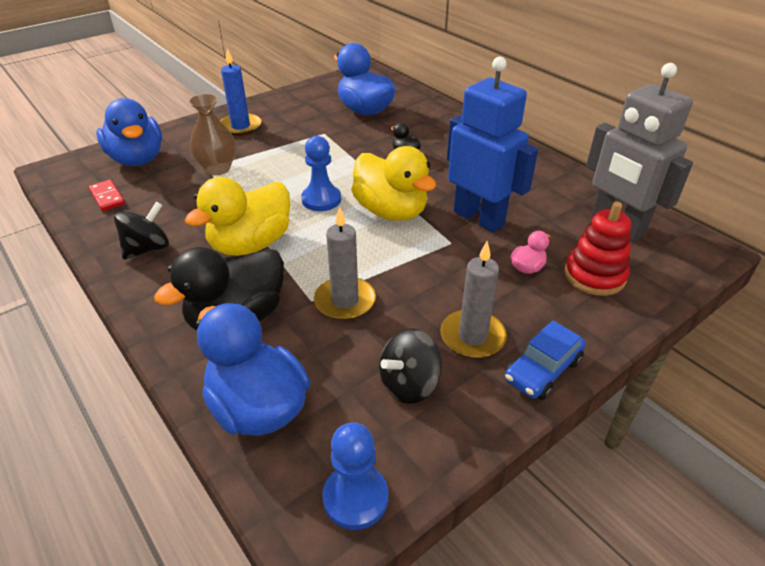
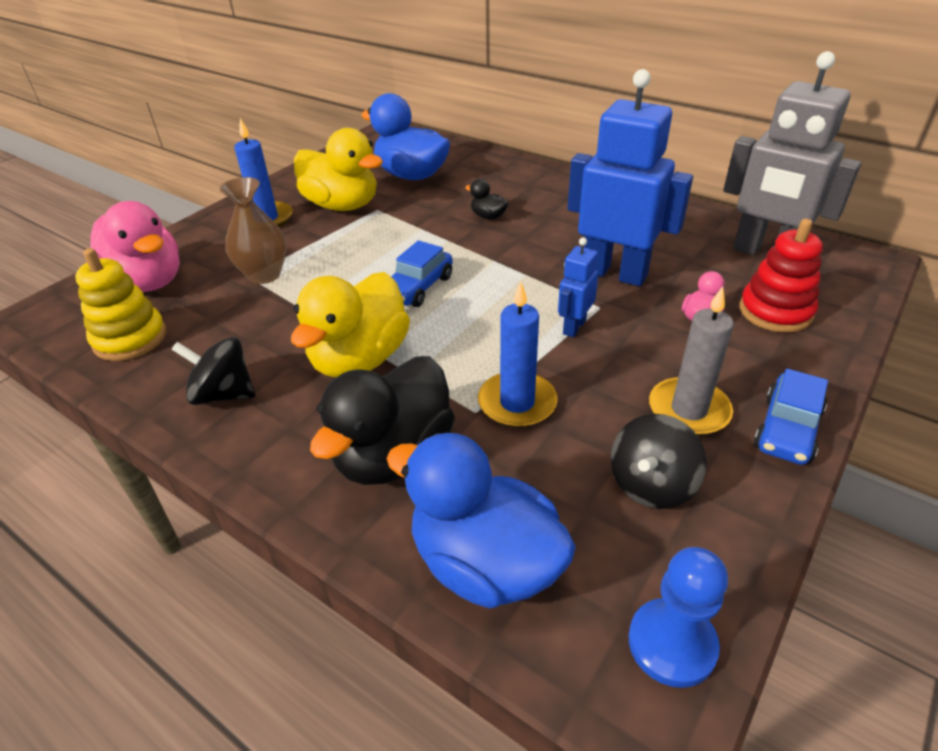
camera: 15 degrees left, 0 degrees up
(107, 197) = (130, 339): red domino -> yellow stacking toy
(137, 159) = (147, 282): blue duck -> pink duck
(147, 249) = (223, 394): black spinning top -> black spinning top turned 105 degrees counterclockwise
(321, 199) = (418, 287): blue pawn -> blue car
(345, 301) = (517, 403): grey candle -> blue candle
(391, 211) = (510, 285): yellow duck -> yellow duck (342, 205)
(421, 254) = (574, 327): none -> blue robot

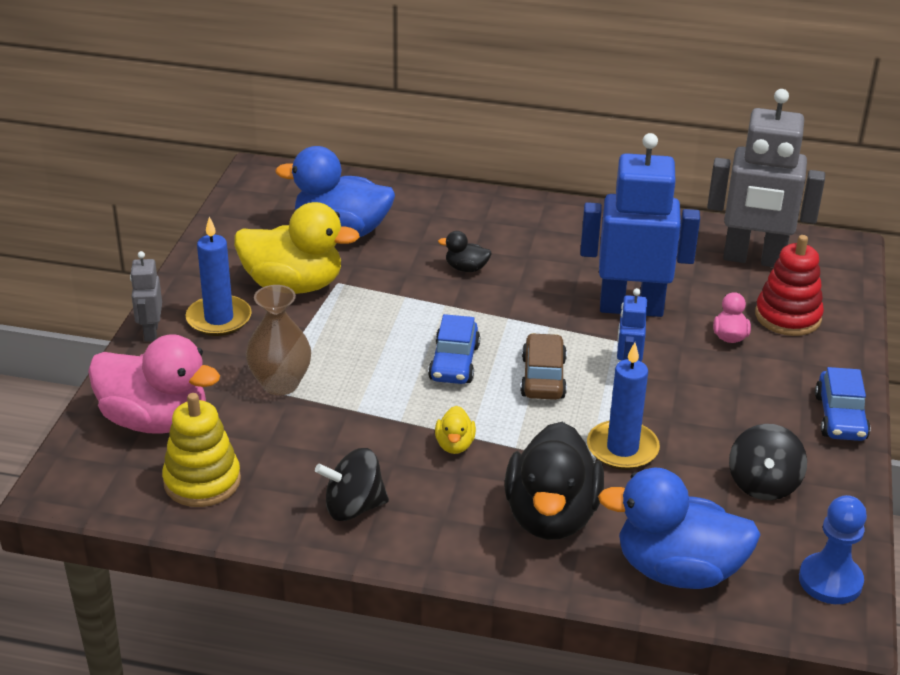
camera: 25 degrees left, 5 degrees down
(210, 219) = (150, 332): none -> grey robot
(359, 359) = (454, 445): yellow duck -> yellow duck, size x0.44
(487, 317) = (543, 377): none -> brown car
(688, 410) = (761, 420): grey candle -> none

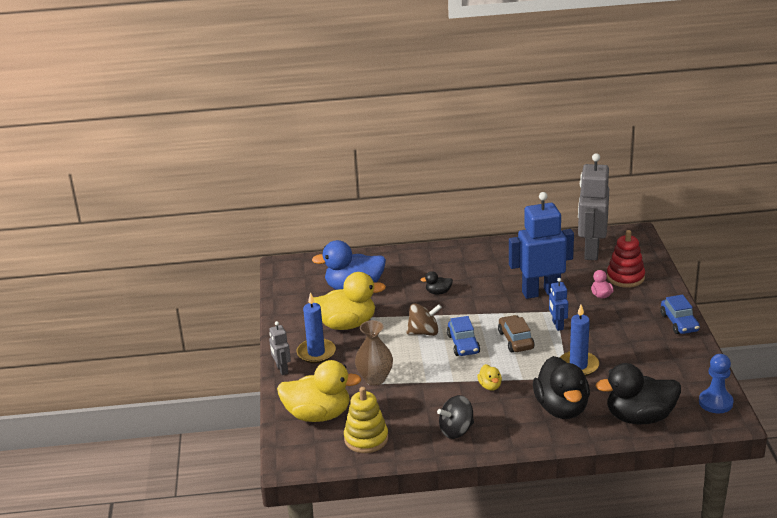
camera: 15 degrees left, 5 degrees down
(155, 420) = (318, 415): pink duck -> yellow duck
(404, 327) = (424, 332): none -> brown spinning top
(677, 570) = (639, 417): blue duck -> black duck
(753, 259) = (591, 251): grey robot -> grey robot turned 105 degrees clockwise
(763, 484) = (659, 365): black spinning top -> none

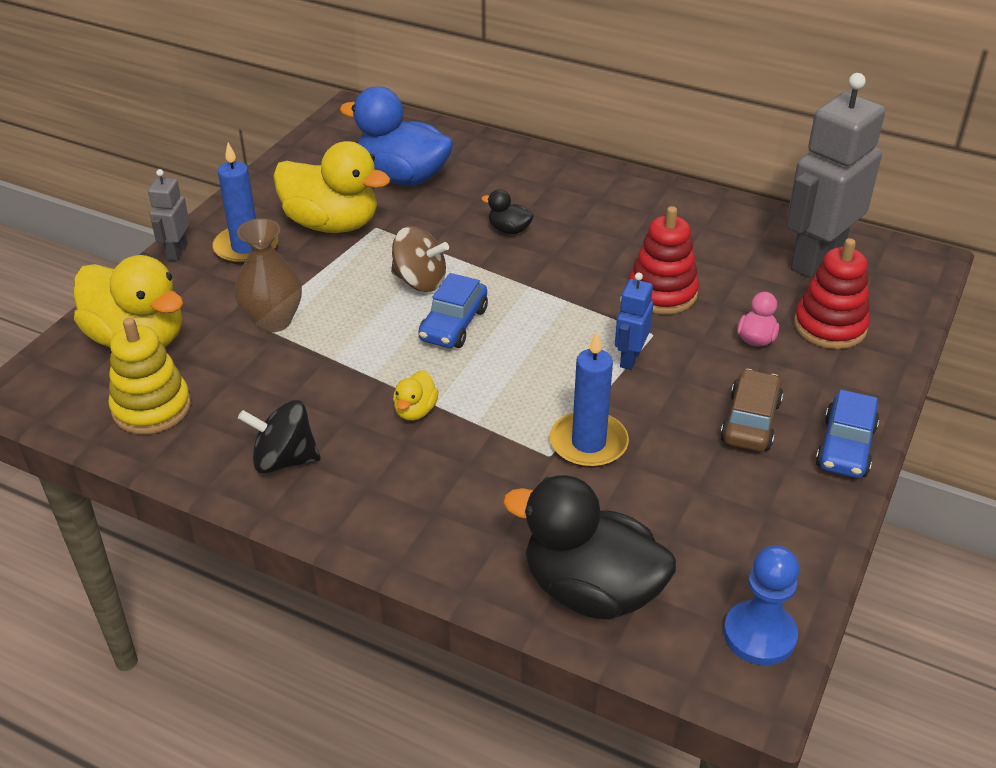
camera: 30 degrees right, 10 degrees up
(515, 340) = (538, 353): brown car -> brown car (750, 421)
(541, 292) = (662, 293): blue robot -> red stacking toy
(561, 408) = (481, 505): black duck -> none

